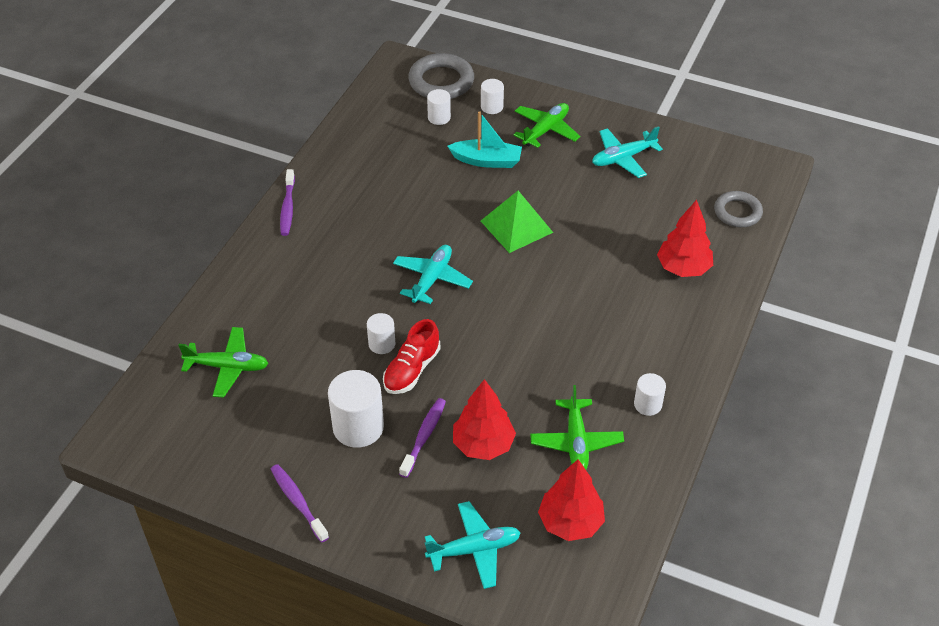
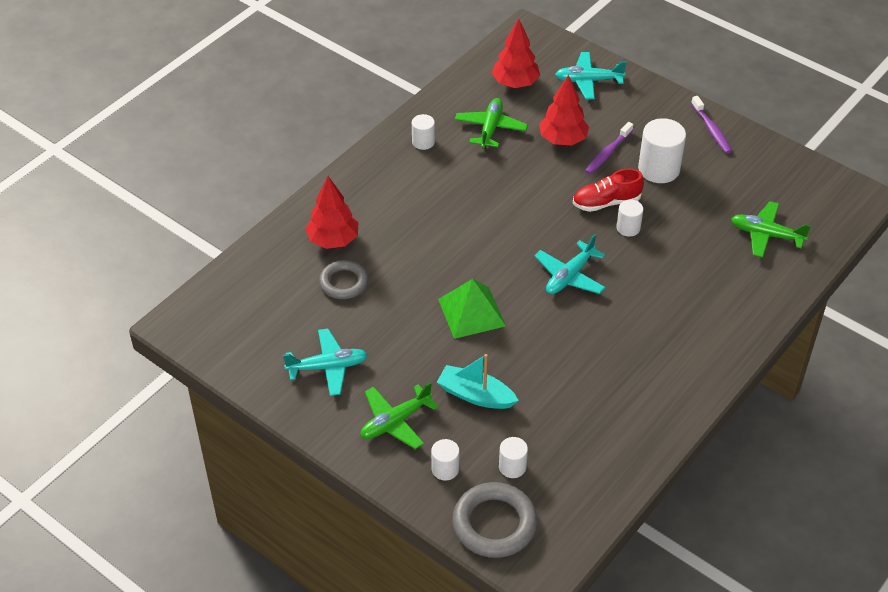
camera: 165 degrees left, 0 degrees up
(287, 208) = (703, 382): purple toothbrush -> none
(412, 370) = (606, 202): red shoe -> red shoe turned 150 degrees counterclockwise
(737, 212) = (248, 283): grey ring -> grey ring (343, 283)

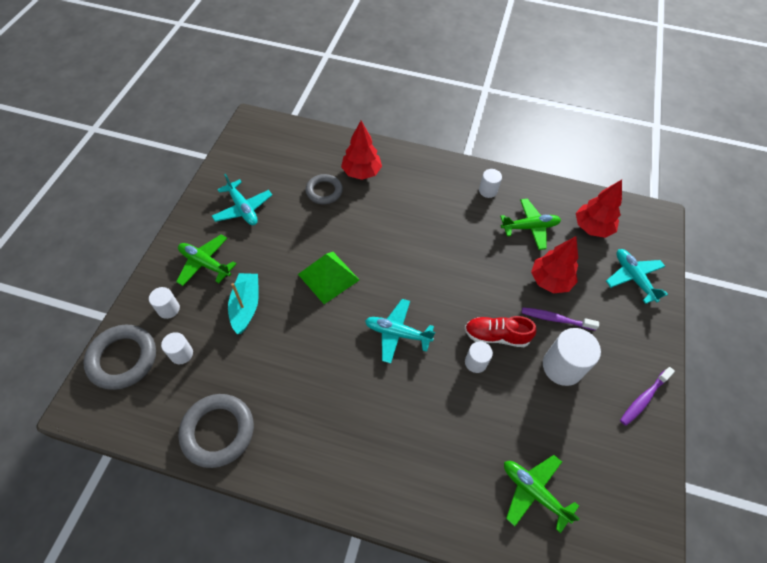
camera: 65 degrees right, 10 degrees up
(606, 202) = (496, 336): red shoe -> red shoe turned 45 degrees counterclockwise
(620, 451) = (218, 431): none -> grey ring
(766, 235) = (533, 492): green plane -> green plane turned 45 degrees counterclockwise

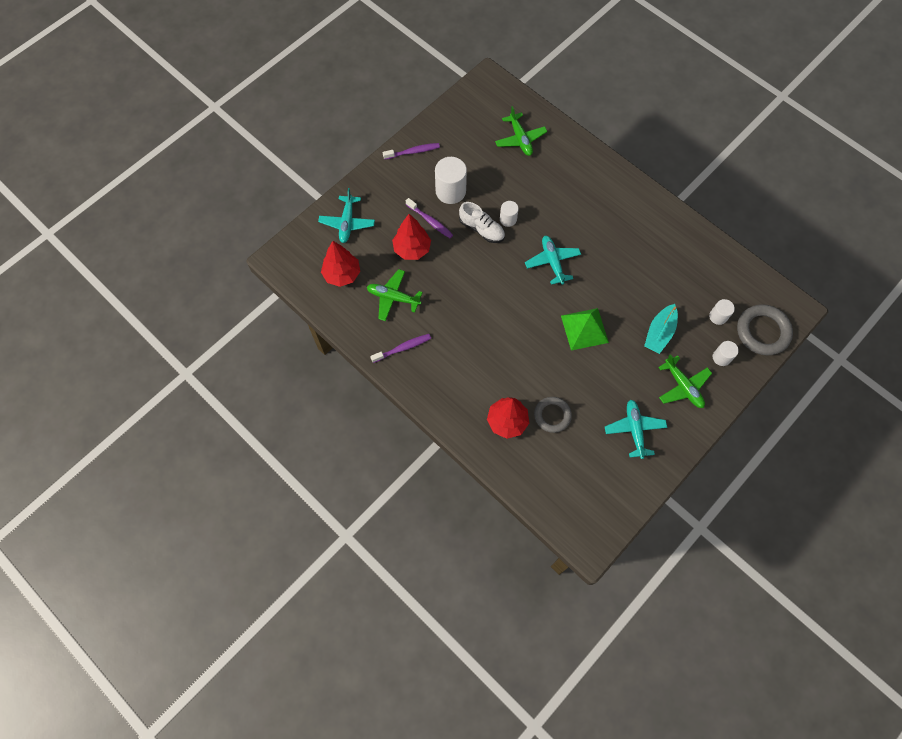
camera: 150 degrees left, 10 degrees up
(218, 431) = (703, 253): grey ring -> none
(397, 333) = (552, 262): turquoise plane -> turquoise plane turned 150 degrees counterclockwise
(488, 191) = (403, 348): white cylinder -> purple toothbrush
(496, 336) = (481, 229): red shoe -> white shoe

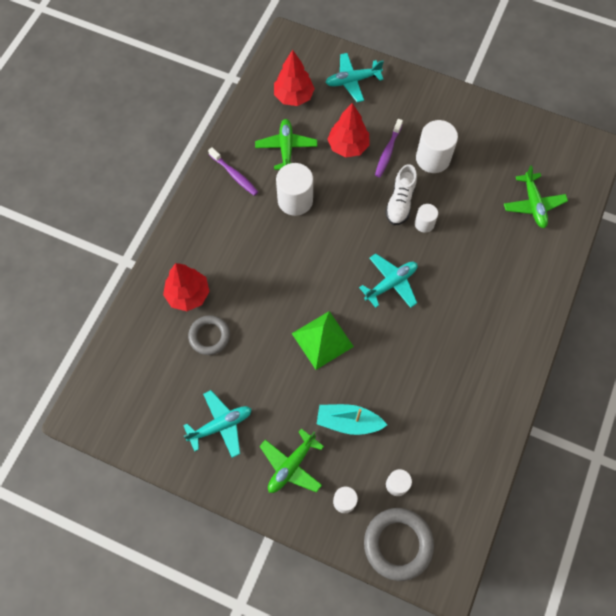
camera: 70 degrees right, 0 degrees up
(413, 152) = (464, 109): purple toothbrush -> none
(448, 307) = (295, 200): none -> white cylinder
(520, 139) = (533, 204): green plane -> green plane turned 60 degrees counterclockwise

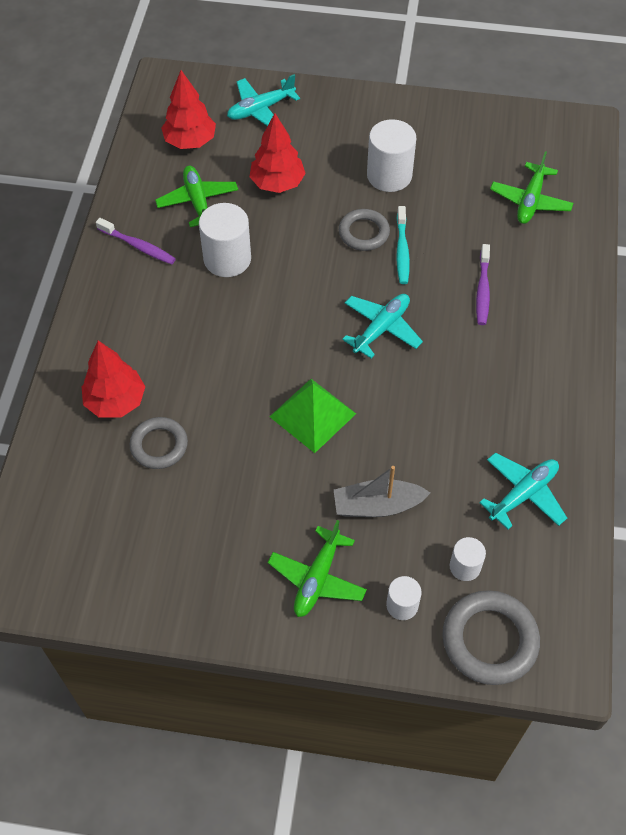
camera: 15 degrees left, 10 degrees down
(220, 425) = (206, 552): turquoise plane -> turquoise plane (523, 494)
(348, 422) = (377, 506): turquoise boat -> grey boat
(388, 152) = (330, 179): purple toothbrush -> purple toothbrush (482, 290)
(400, 202) = (364, 233): white shoe -> grey ring
(424, 223) = (402, 251): white cylinder -> turquoise toothbrush
(533, 204) = (530, 201): green plane -> green plane turned 45 degrees clockwise

